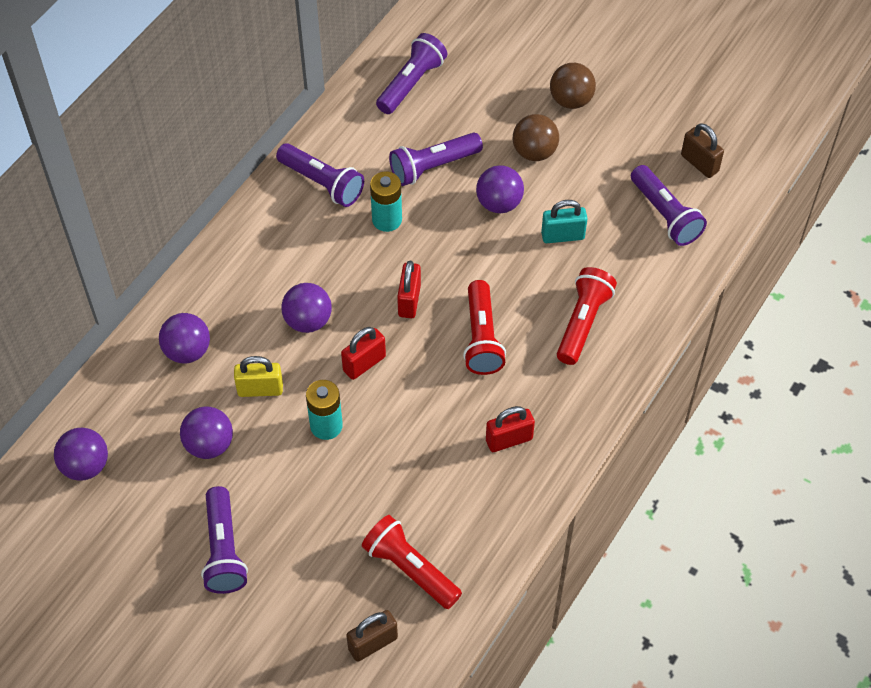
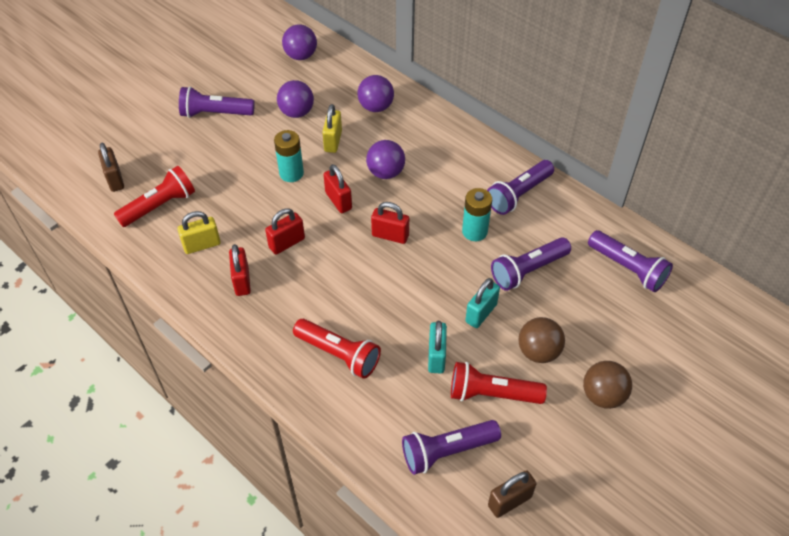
camera: 100 degrees right, 5 degrees down
(433, 167) = (528, 271): purple flashlight -> purple flashlight turned 105 degrees counterclockwise
(442, 405) = (287, 243): none -> red padlock
(464, 499) = (202, 245): none -> yellow padlock
(482, 338) = (342, 278): red flashlight -> red flashlight (491, 394)
(499, 203) = (481, 313): purple ball -> turquoise padlock

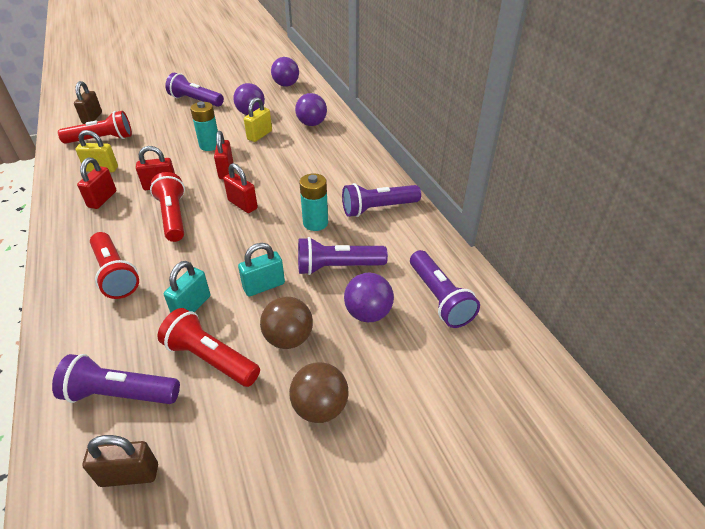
camera: 25 degrees right, 10 degrees down
(334, 274) = (173, 216): none -> red flashlight
(385, 172) = (280, 164): purple ball -> purple ball (368, 313)

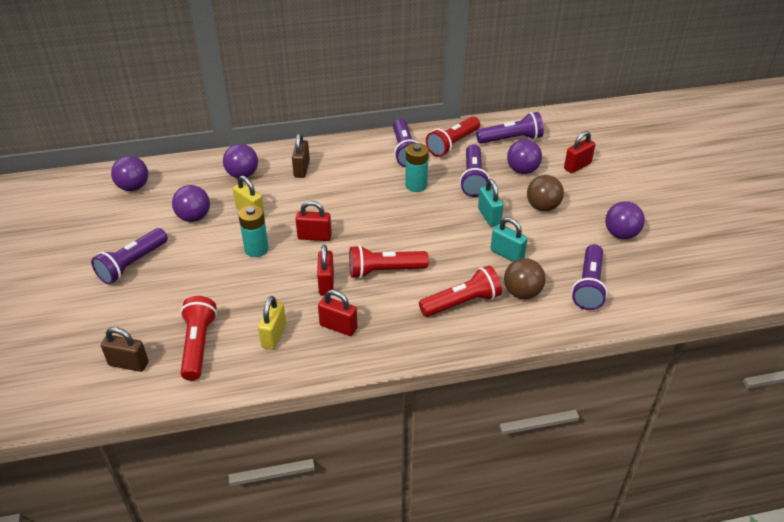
camera: 80 degrees left, 0 degrees up
(129, 475) = (647, 275): brown padlock -> brown padlock (301, 169)
(210, 359) = (559, 243): red flashlight -> red flashlight (453, 144)
(230, 439) = (621, 234): none -> purple ball
(242, 204) = (377, 226): red padlock -> red padlock (577, 166)
(320, 407) = (598, 197): brown ball -> brown ball (522, 292)

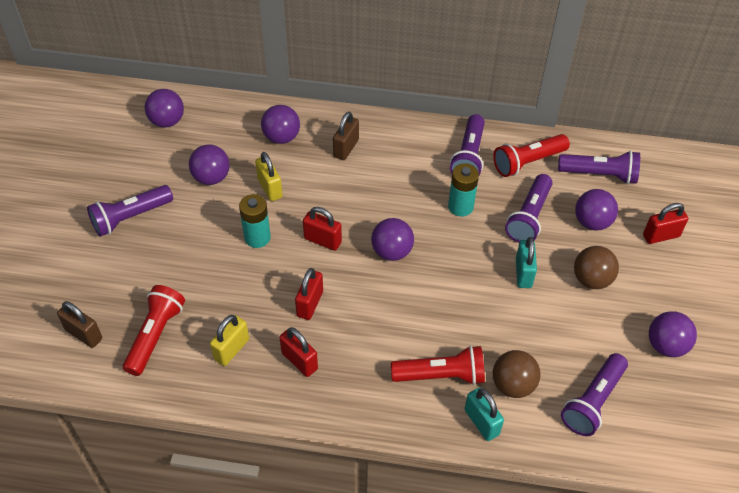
camera: 20 degrees right, 10 degrees up
(376, 229) = (392, 252): none -> purple ball
(384, 271) = (376, 308): red flashlight -> none
(507, 254) = (520, 330): turquoise padlock -> turquoise padlock (481, 422)

